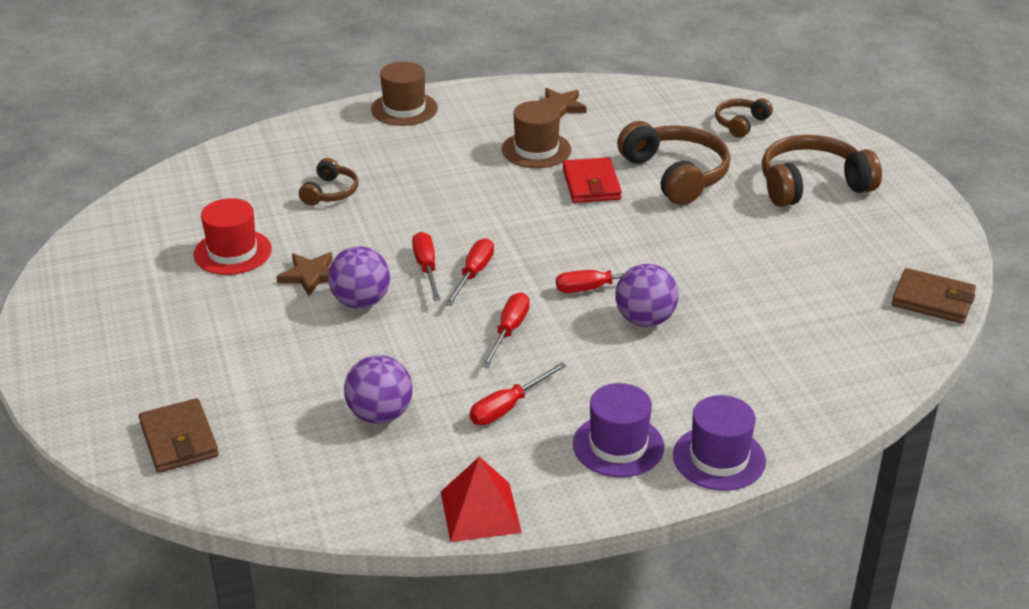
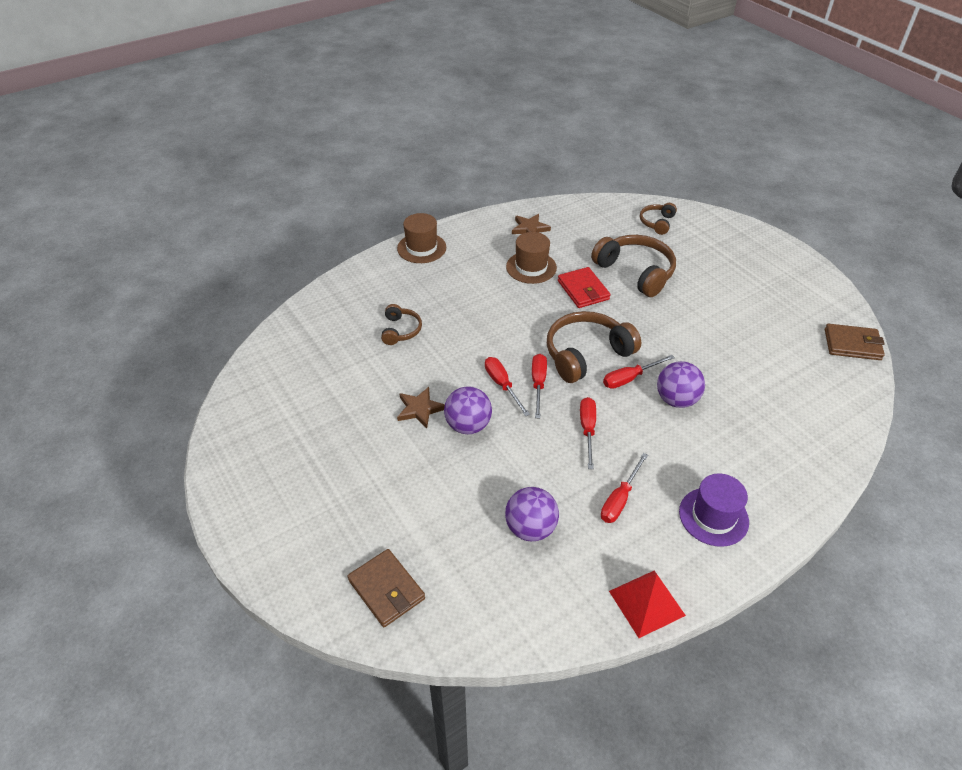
camera: 15 degrees left, 10 degrees up
(232, 252) = (350, 399): red hat -> none
(719, 458) = (786, 511): purple hat -> none
(812, 185) = (728, 265): brown headphones -> brown headphones (586, 354)

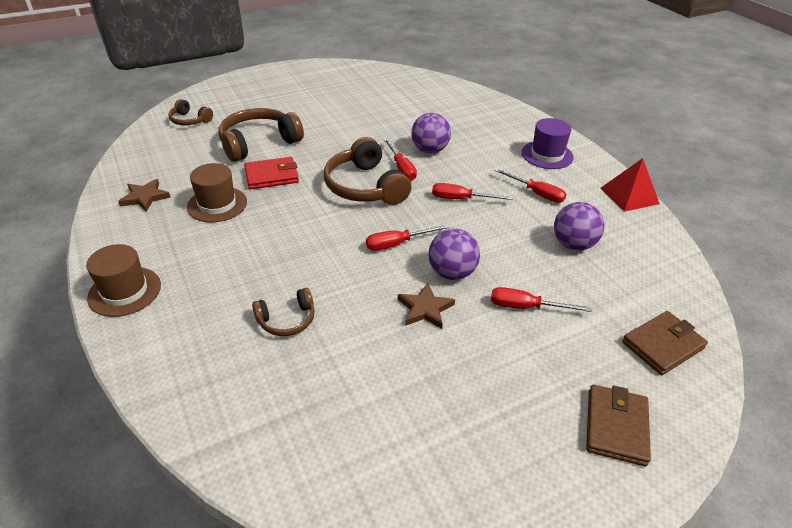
camera: 85 degrees left, 5 degrees down
(400, 330) = (287, 320): brown headphones -> brown headphones turned 150 degrees clockwise
(538, 384) = (399, 220): red screwdriver -> red screwdriver (526, 307)
(852, 344) = (384, 72): brown wallet -> brown wallet (616, 427)

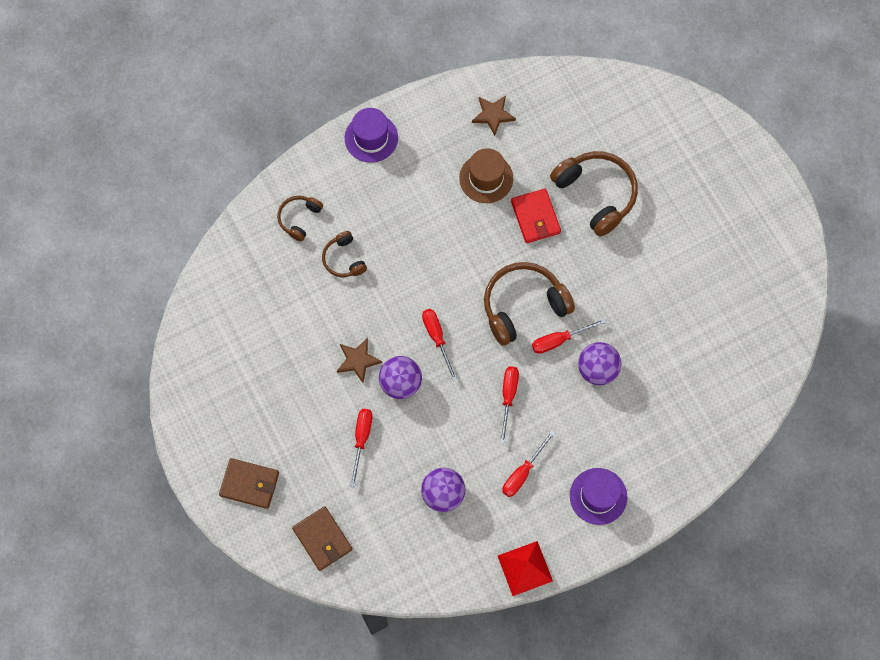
camera: 90 degrees right, 30 degrees up
(125, 291) = (371, 138): brown hat -> purple hat
(190, 120) = (637, 116): brown headphones -> brown headphones (299, 218)

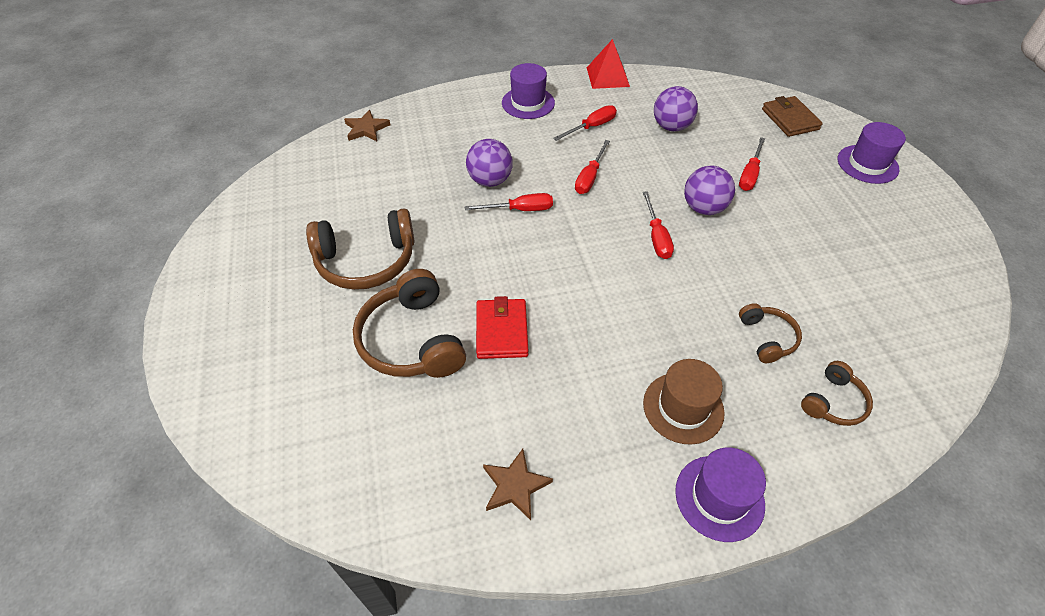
camera: 165 degrees left, 20 degrees down
(249, 484) = (867, 164): brown wallet -> purple hat
(358, 360) = (751, 235): brown star -> brown star (366, 129)
(486, 178) = (553, 394): brown hat -> brown hat (683, 407)
(523, 306) = (549, 245): brown headphones -> brown headphones (366, 261)

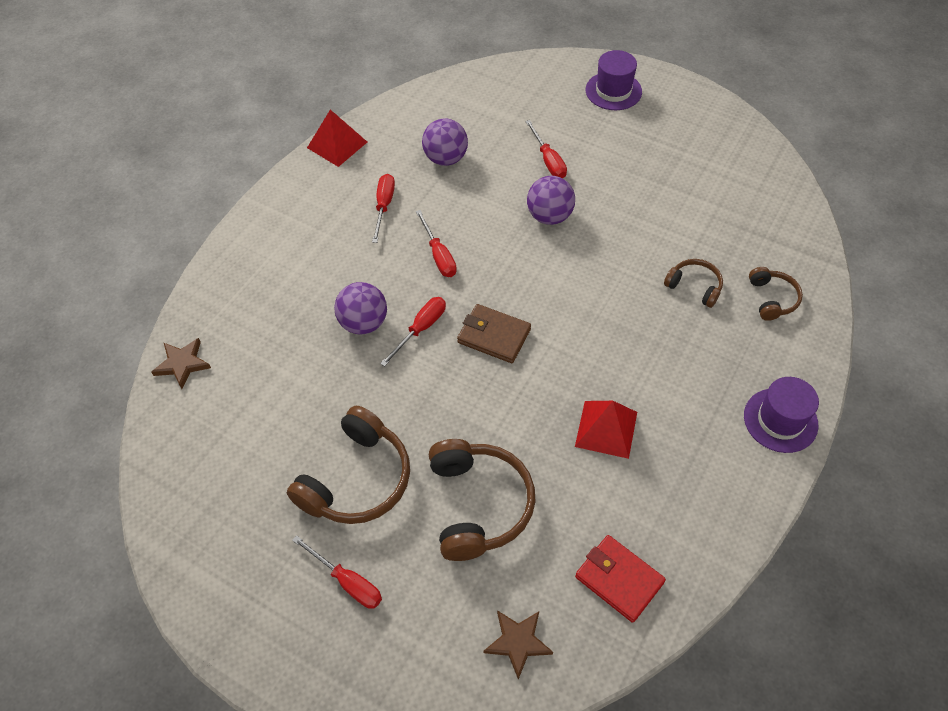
camera: 45 degrees left, 5 degrees up
(412, 340) = (478, 504): brown headphones -> brown headphones turned 120 degrees counterclockwise
(501, 331) = (531, 437): red wallet -> red wallet (619, 579)
(515, 486) = (670, 531): brown star -> brown star (518, 642)
(528, 103) = (300, 222): purple hat -> none
(562, 372) = (606, 429): none -> red pyramid
(656, 237) = (545, 268): red screwdriver -> red screwdriver (347, 581)
(683, 407) = (701, 382): brown hat -> none
(790, 119) = (523, 86): brown wallet -> brown wallet (494, 336)

